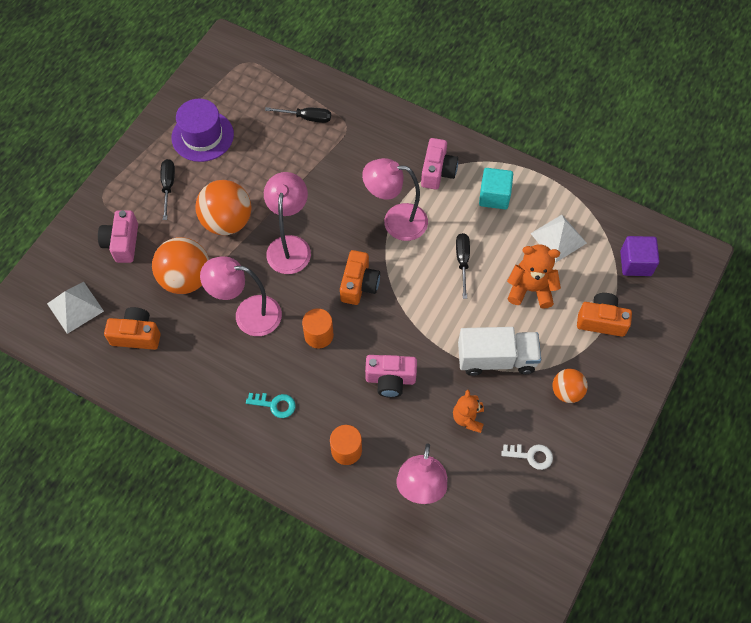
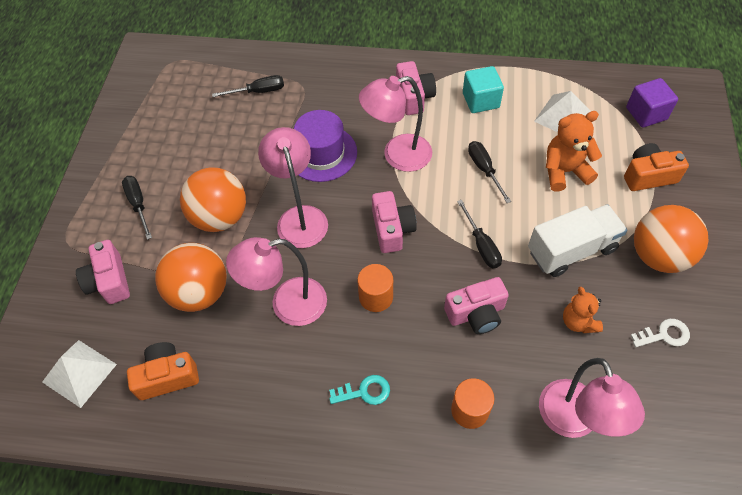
camera: 20 degrees left, 5 degrees down
(202, 136) = (155, 143): purple hat -> purple hat (322, 153)
(359, 284) = (392, 229): orange camera -> pink camera
(425, 325) = (481, 245): none -> black screwdriver
(566, 392) = (658, 256): orange ball -> orange ball, size x1.73

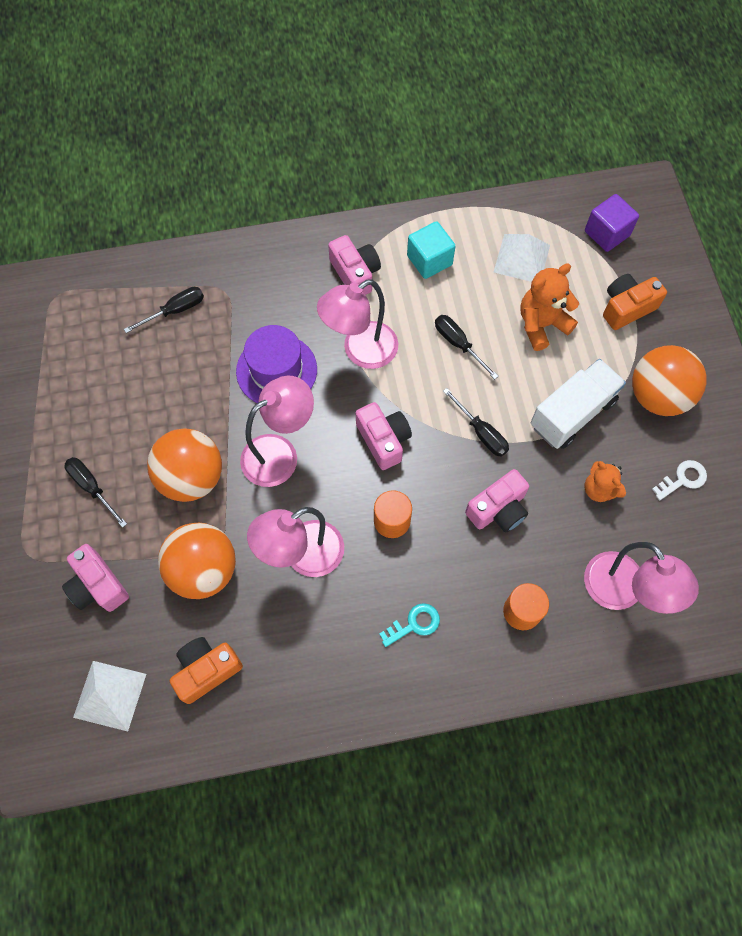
camera: 20 degrees left, 10 degrees up
(299, 217) = (280, 453): pink lamp -> pink lamp turned 90 degrees clockwise

